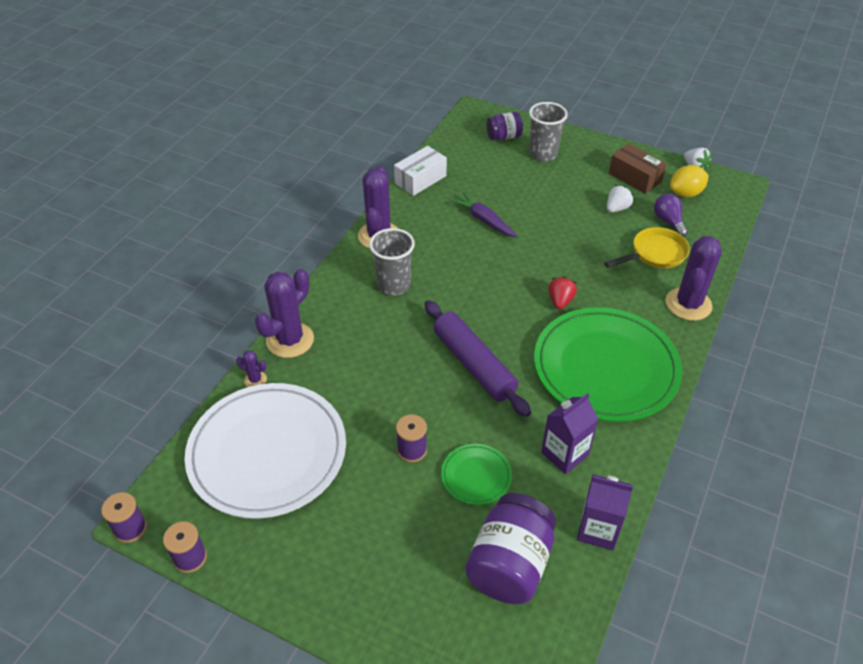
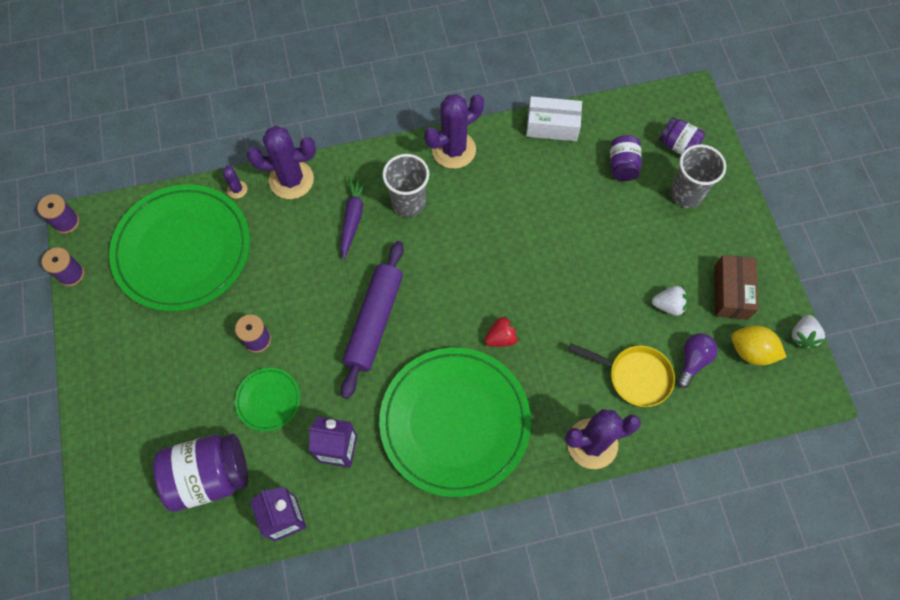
camera: 50 degrees right, 20 degrees up
(267, 452) = (183, 250): white plate -> green plate
(484, 220) = (547, 211): purple carrot -> purple carrot (353, 218)
(490, 167) = (622, 166): none -> purple jar

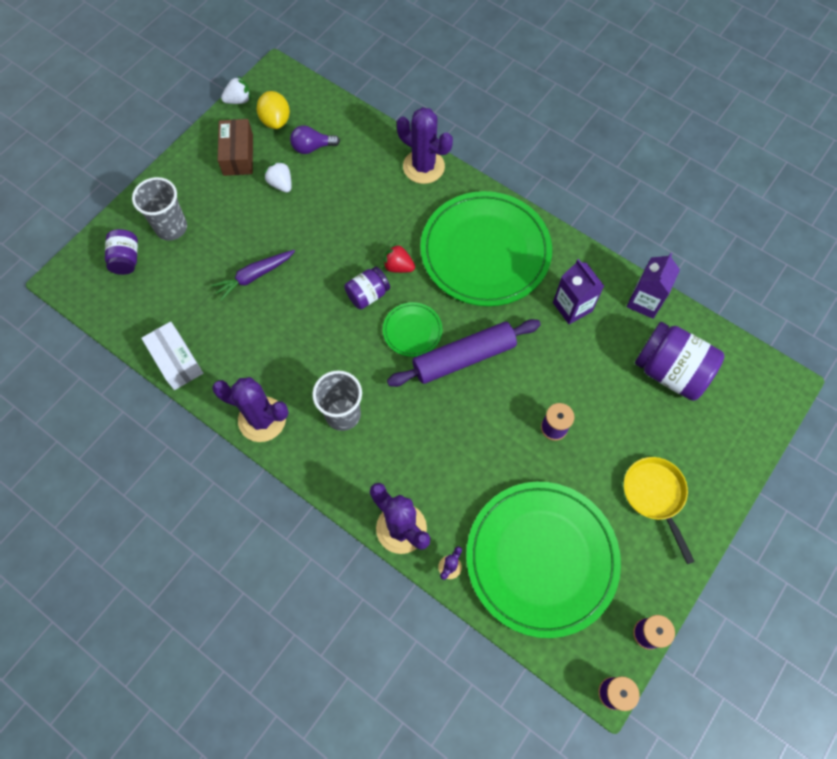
camera: 130 degrees left, 0 degrees up
(268, 400) = (586, 380): green plate -> green plate (412, 331)
(353, 218) = (393, 446): purple carrot -> purple carrot (254, 276)
(622, 166) = (178, 285): purple jar -> purple jar (368, 295)
(634, 376) = (354, 172): yellow pan -> yellow pan (655, 496)
(731, 292) = (238, 155): brown box -> brown box turned 60 degrees counterclockwise

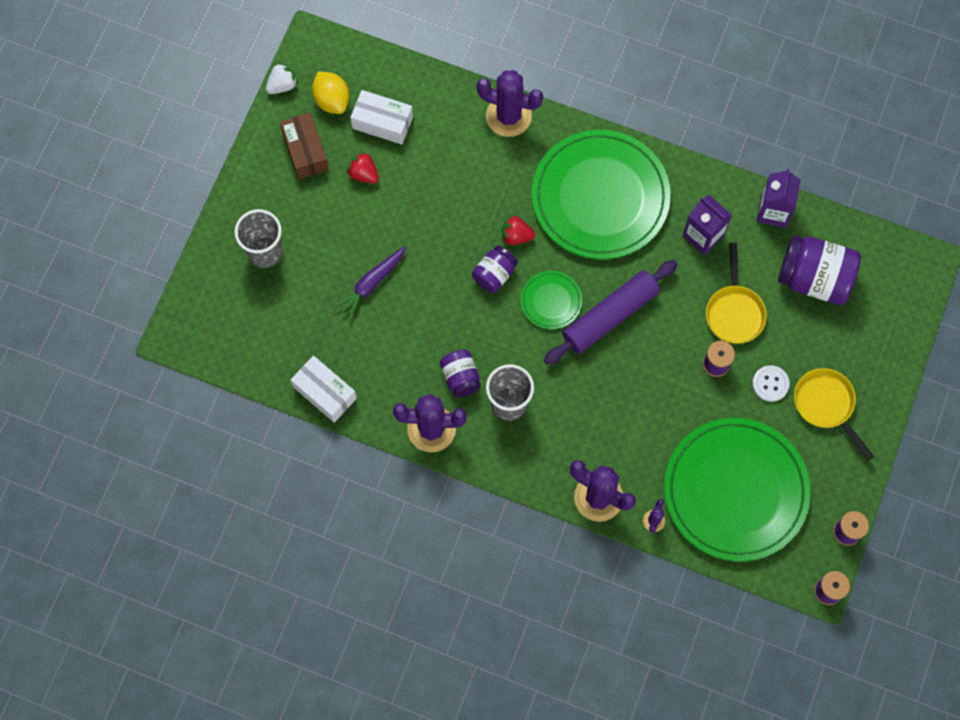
camera: 15 degrees left, 5 degrees up
(126, 259) = (231, 299): purple jar -> purple jar (460, 377)
(281, 184) = (363, 174): white strawberry -> red strawberry
(312, 147) = (382, 122): purple light bulb -> white box
(584, 383) = (734, 311): none -> yellow pan
(603, 460) = (770, 384): none -> white button

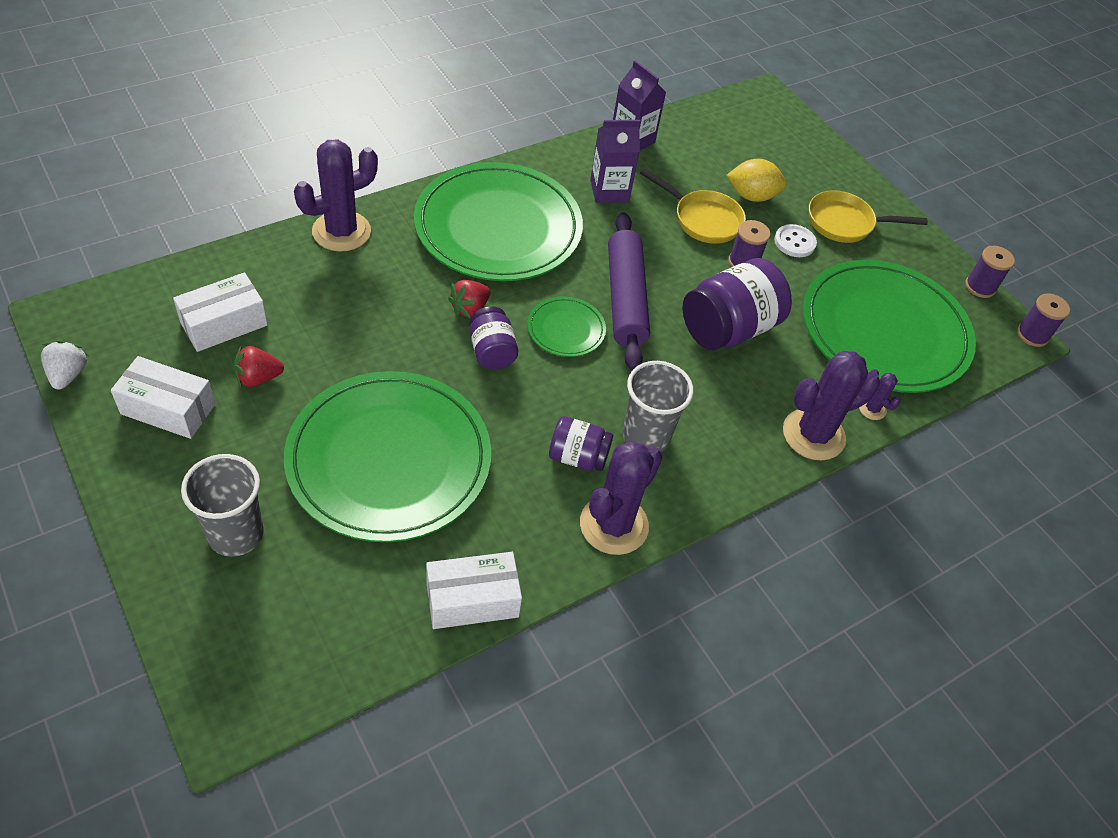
camera: 60 degrees left, 20 degrees down
(305, 151) = (168, 409): brown box -> white box
(332, 100) = (144, 346): yellow lemon -> yellow lemon (752, 196)
(371, 284) = (389, 459): purple carrot -> green plate
(814, 278) = (718, 157): purple jar -> purple jar (728, 328)

